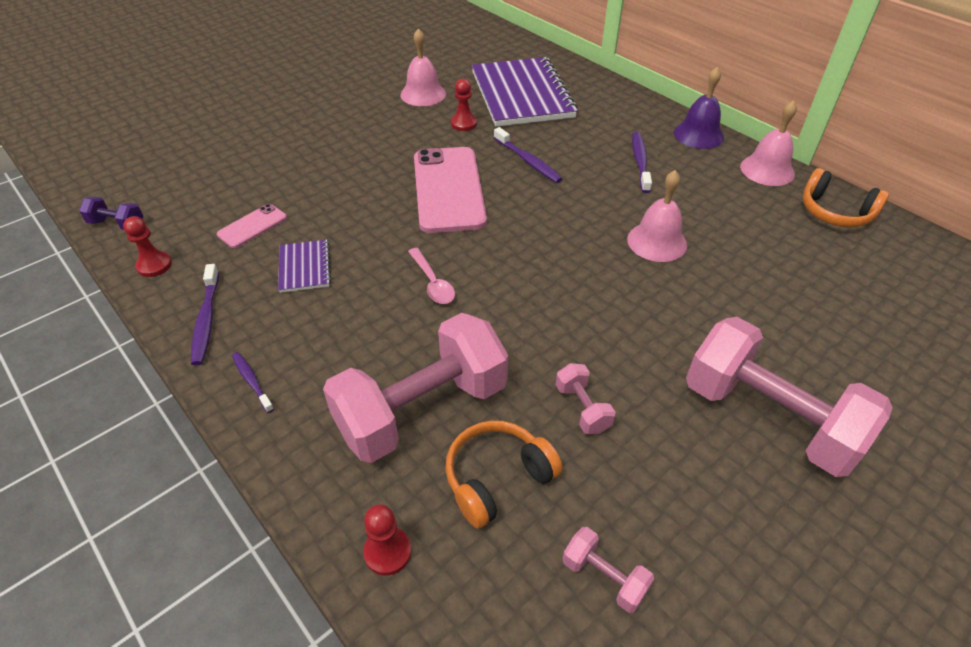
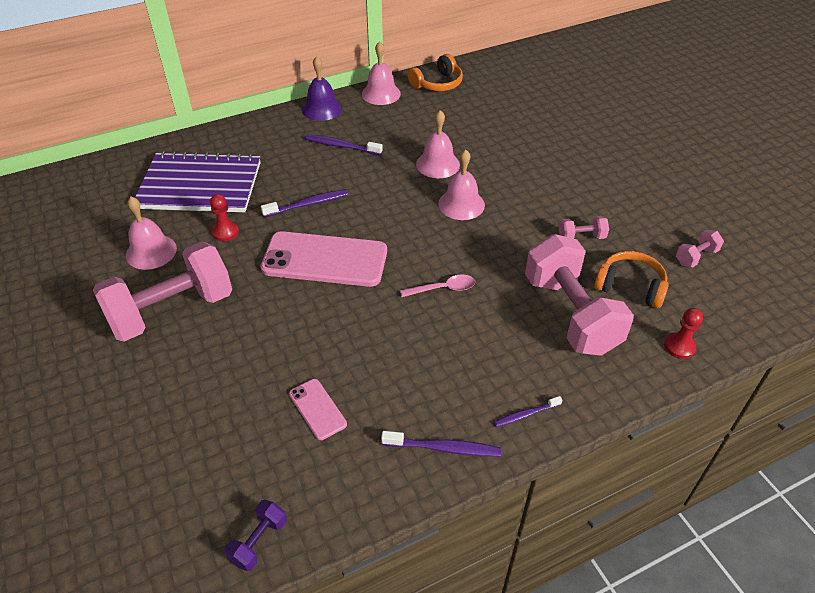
camera: 75 degrees left, 0 degrees up
(154, 265) = (349, 497): red pawn -> none
(304, 267) = (395, 370): purple notebook -> none
(497, 478) = (630, 286): orange headphones -> orange headphones turned 135 degrees clockwise
(589, 275) = (461, 204): none -> pink bell
(769, 418) = (599, 166): pink dumbbell -> pink dumbbell (172, 310)

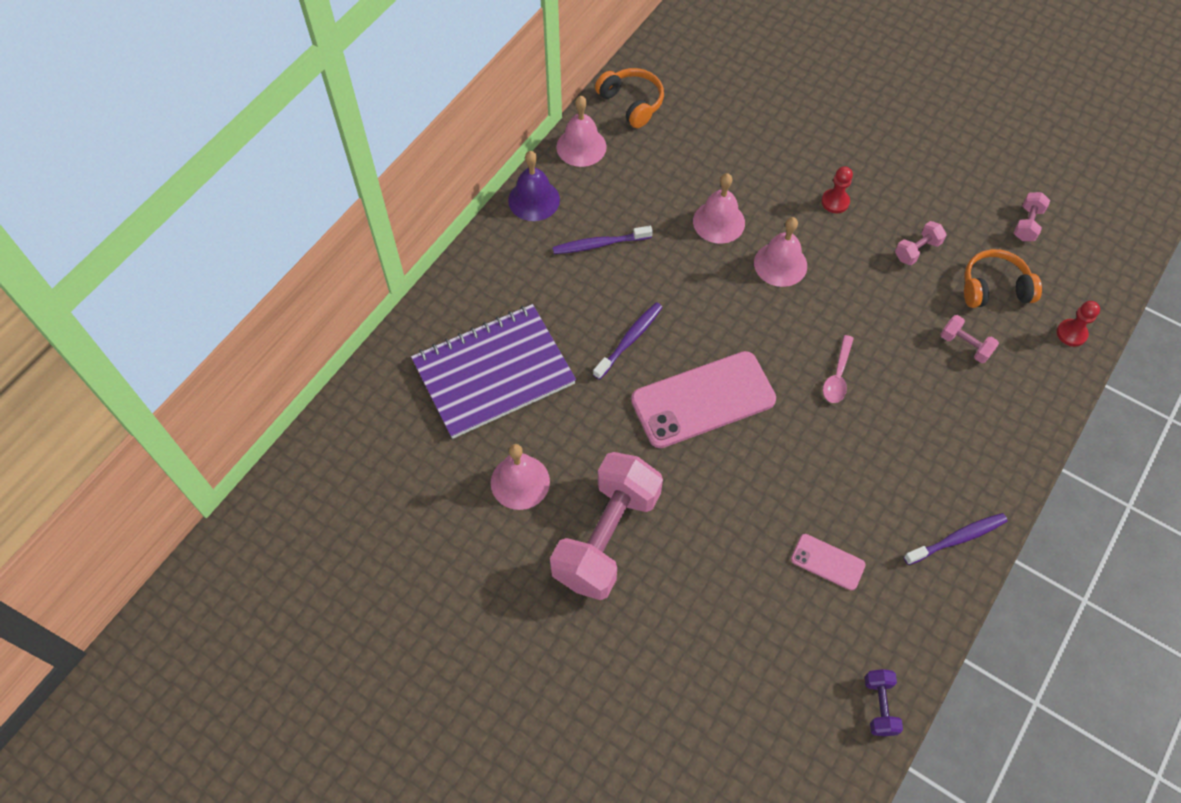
camera: 30 degrees left, 15 degrees up
(225, 232) = (575, 418): red pawn -> red pawn (835, 202)
(437, 84) = (631, 103): orange headphones -> orange headphones turned 60 degrees counterclockwise
(443, 289) = (837, 376): pink spoon -> pink spoon turned 150 degrees clockwise
(525, 414) = (997, 470): purple toothbrush -> none
(570, 314) = (965, 345): pink dumbbell -> pink dumbbell, size x0.42

